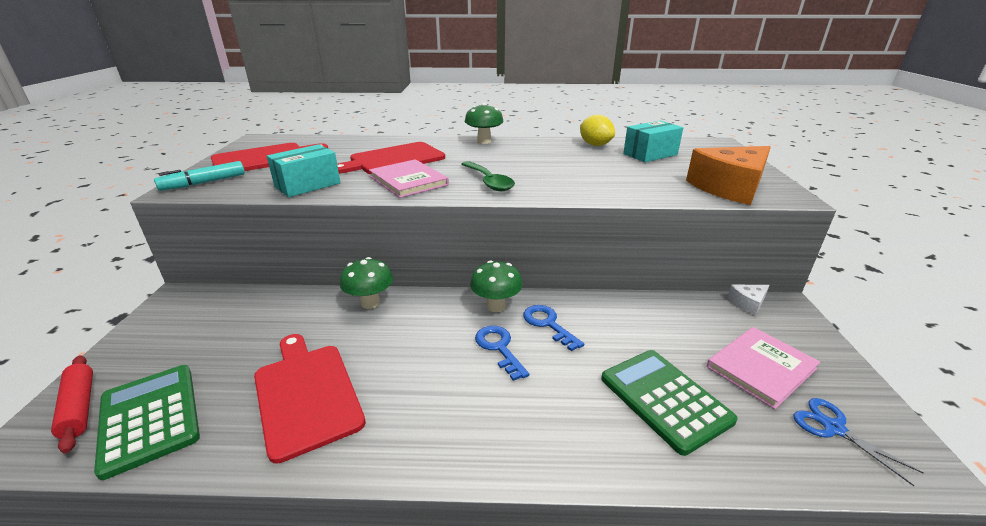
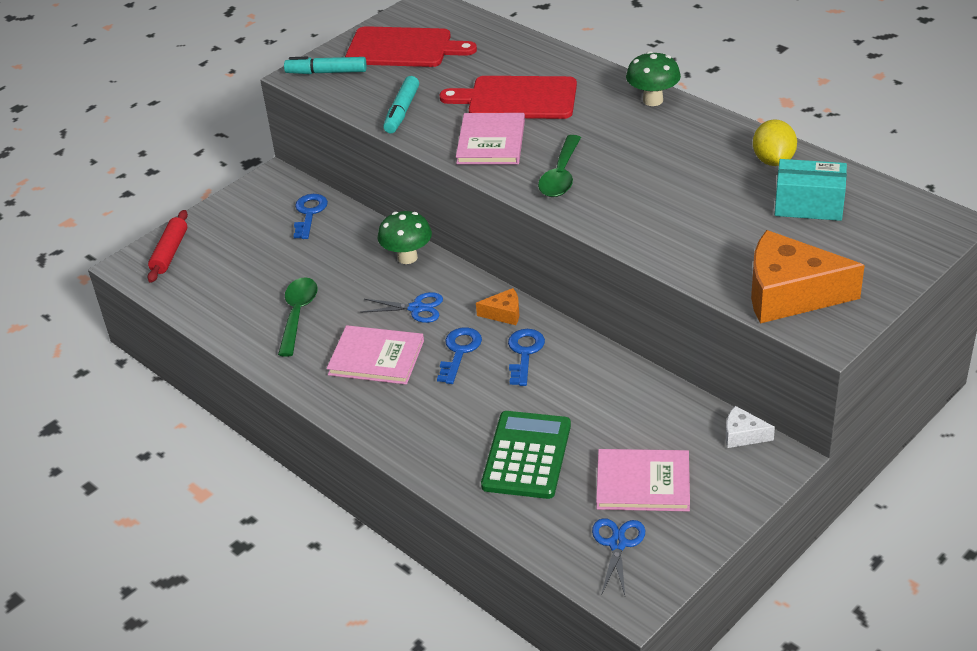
camera: 45 degrees right, 10 degrees up
(150, 418) = (201, 282): green calculator -> none
(240, 308) = (309, 213): none -> blue key
(306, 394) = (297, 314): red cutting board -> green spoon
(308, 185) = (402, 111): turquoise box -> turquoise marker
(422, 334) = (416, 308): none -> blue scissors
(433, 391) = (376, 357): none -> pink book
(496, 306) = (504, 313): green mushroom -> orange cheese

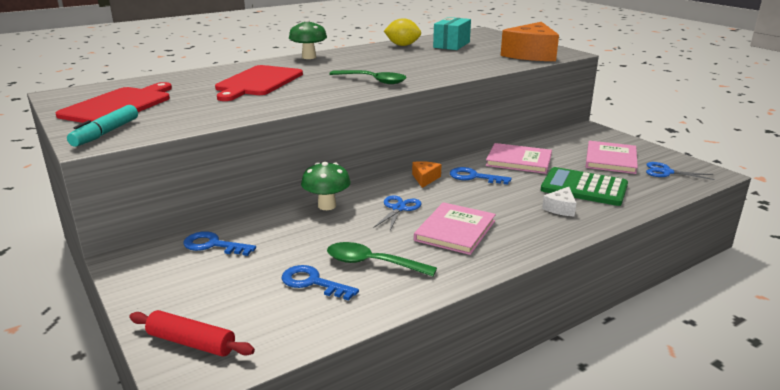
camera: 80 degrees left, 15 degrees down
(402, 111) = (223, 112): turquoise marker -> none
(459, 352) = (462, 198): blue key -> blue key (313, 282)
(491, 142) = (308, 92): pink book -> pink book (519, 161)
(743, 435) = (569, 133): white cheese -> white cheese (560, 208)

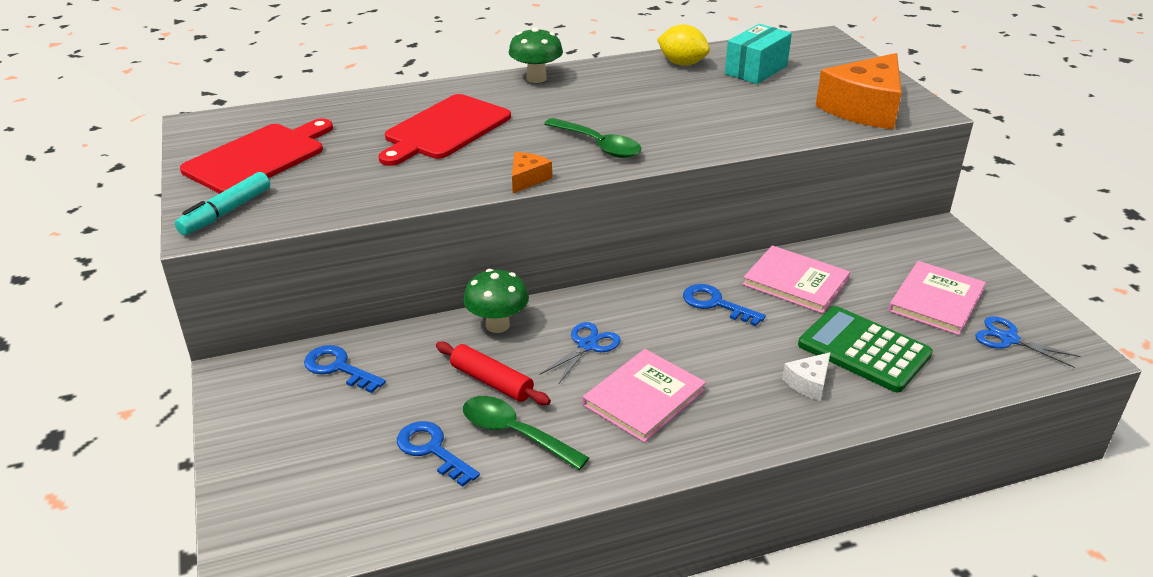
camera: 15 degrees right, 10 degrees up
(191, 342) = (269, 511): red rolling pin -> red rolling pin (492, 381)
(425, 178) = (646, 296): orange cheese -> orange cheese (527, 179)

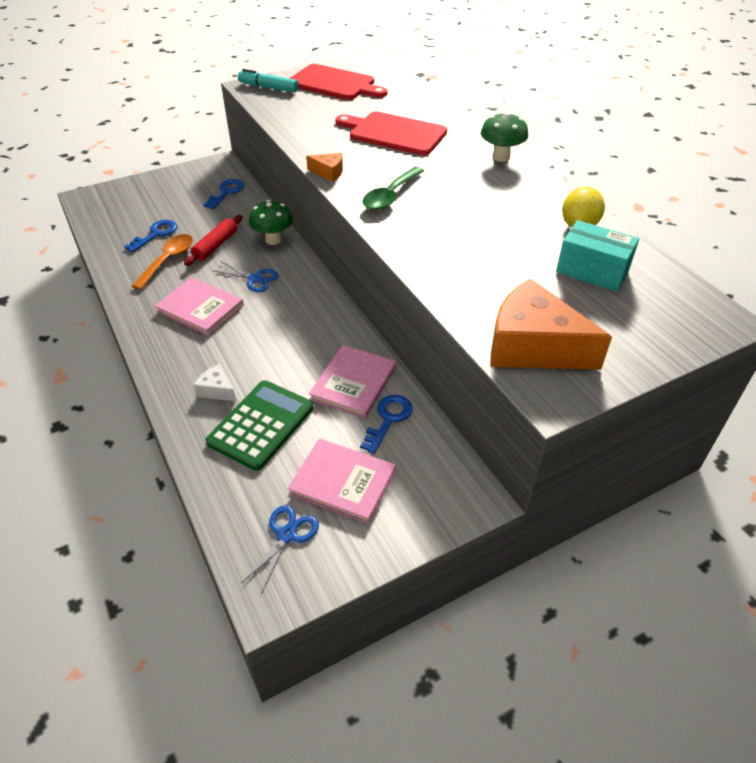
camera: 80 degrees right, 10 degrees up
(514, 433) = (168, 260): green spoon -> orange spoon
(715, 304) = (313, 337): blue key -> blue key (388, 419)

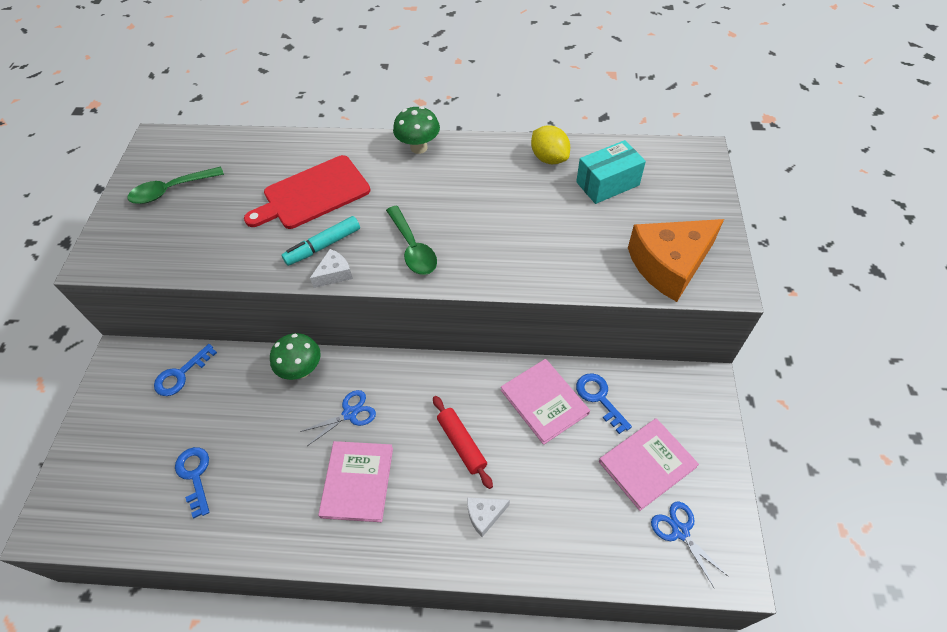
camera: 55 degrees left, 10 degrees up
(168, 260) = (253, 481): orange spoon -> none
(200, 308) = (357, 482): pink book -> pink book turned 60 degrees counterclockwise
(216, 246) = (267, 425): red rolling pin -> red rolling pin (462, 444)
(226, 192) = (181, 374): blue key -> blue key turned 105 degrees counterclockwise
(261, 425) = (550, 497): green calculator -> none
(268, 88) = (117, 246): turquoise marker -> turquoise marker (323, 246)
(329, 172) = (334, 274): orange cheese -> white cheese
(334, 84) = (171, 190): red cutting board -> green spoon

